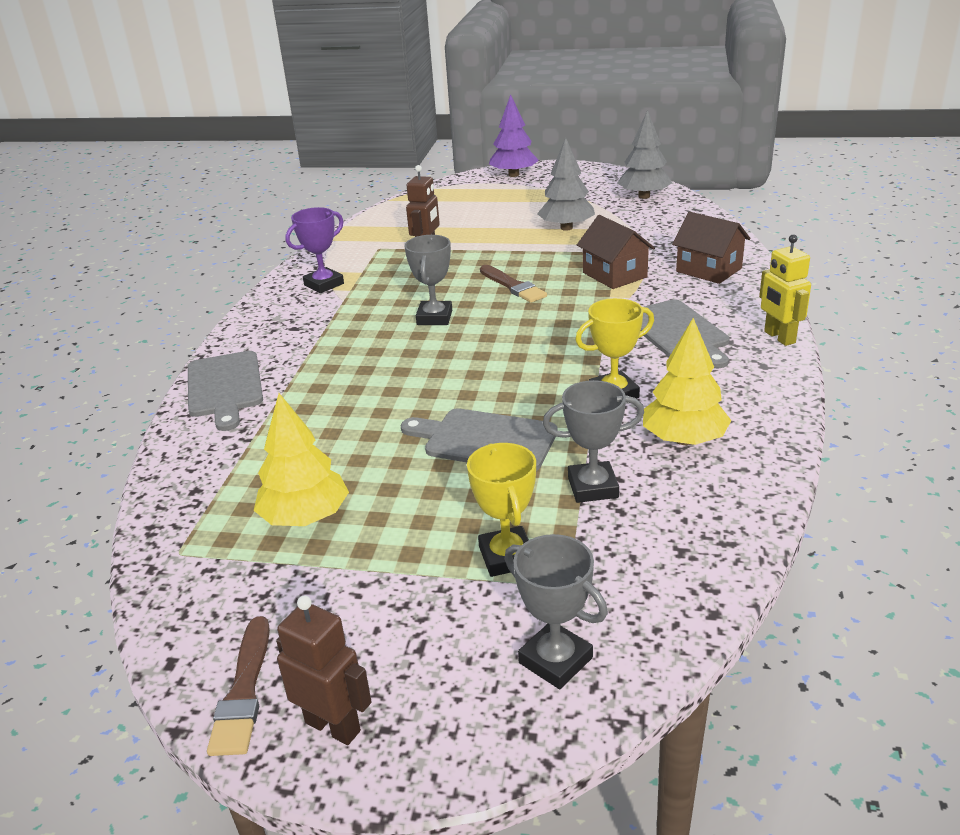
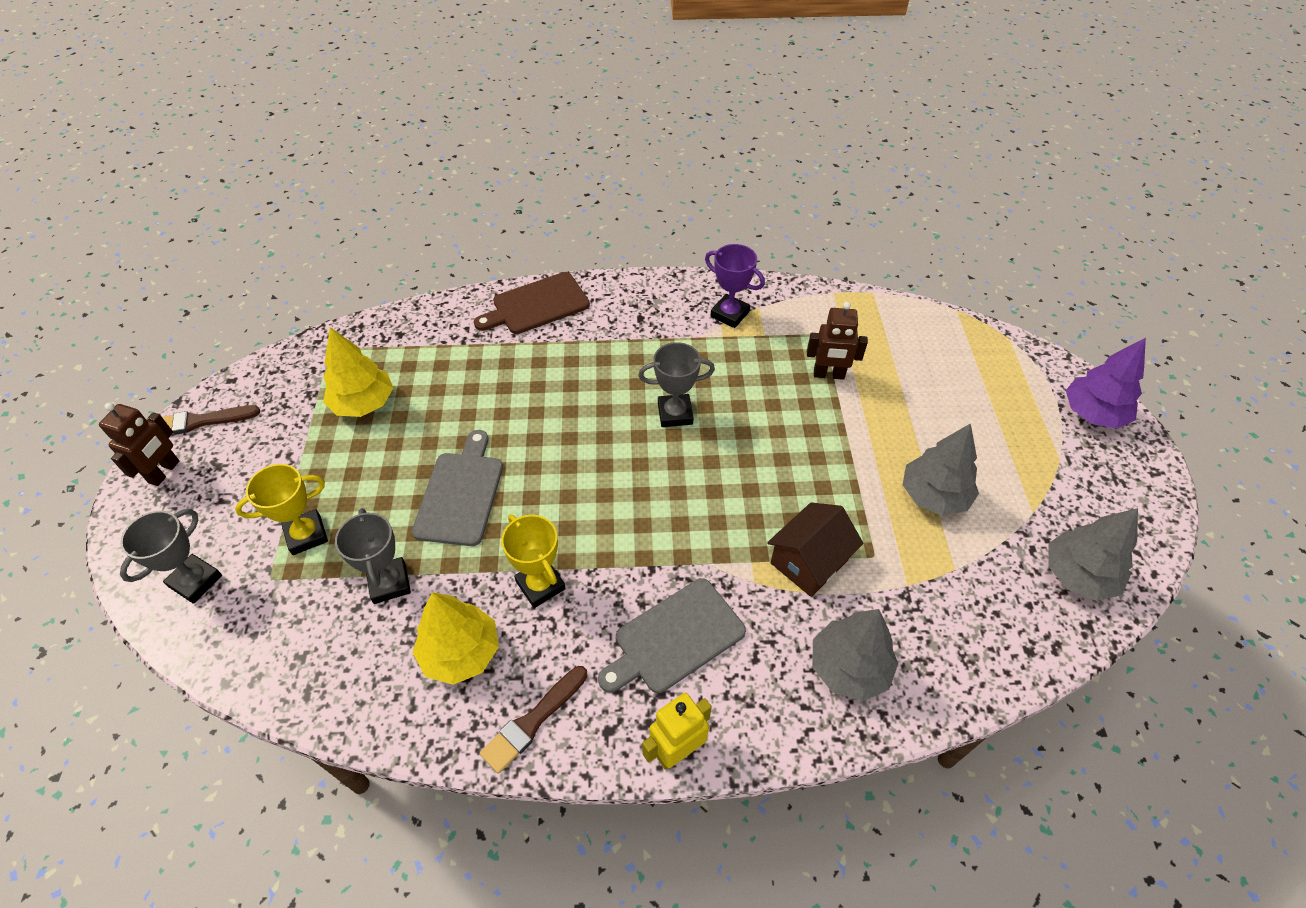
camera: 75 degrees right, 20 degrees up
(225, 387) = (537, 305): grey cutting board -> brown cutting board
(513, 286) = (758, 466): brown brush -> brown brush (533, 721)
(709, 270) = (849, 667): brown house -> grey tree

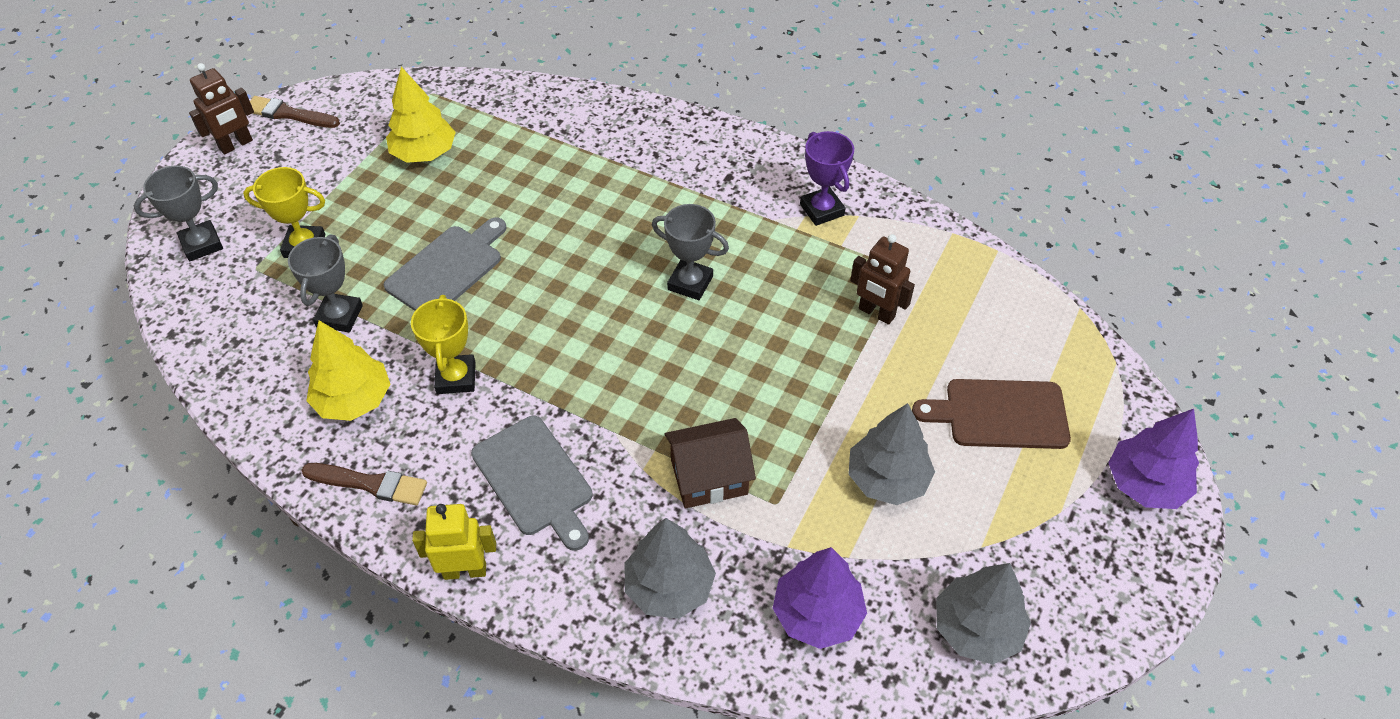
camera: 30 degrees right, 0 degrees up
(533, 721) = (370, 484): brown brush -> brown brush turned 150 degrees counterclockwise
(537, 305) = (639, 124): brown cutting board -> brown cutting board (1000, 414)
(675, 638) = (535, 479): grey cutting board -> grey cutting board turned 120 degrees counterclockwise
(969, 626) = (817, 614): none -> purple tree

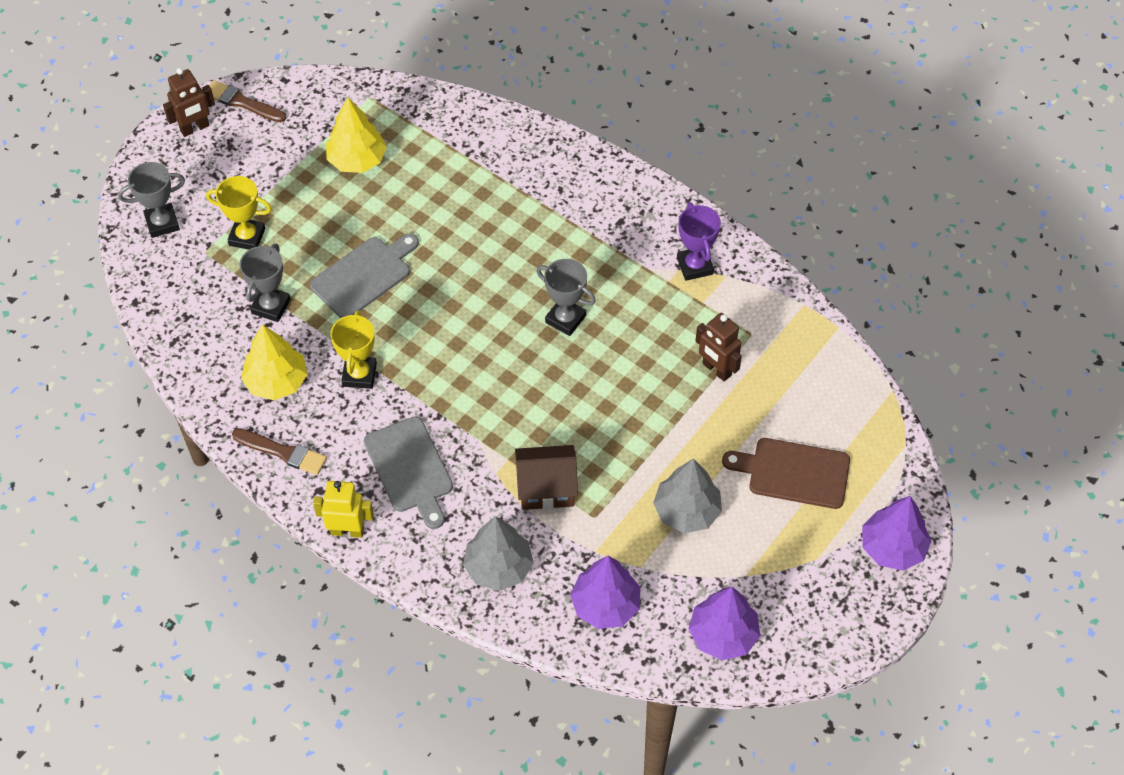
camera: 10 degrees right, 5 degrees up
(976, 628) = (723, 635): grey tree -> purple tree

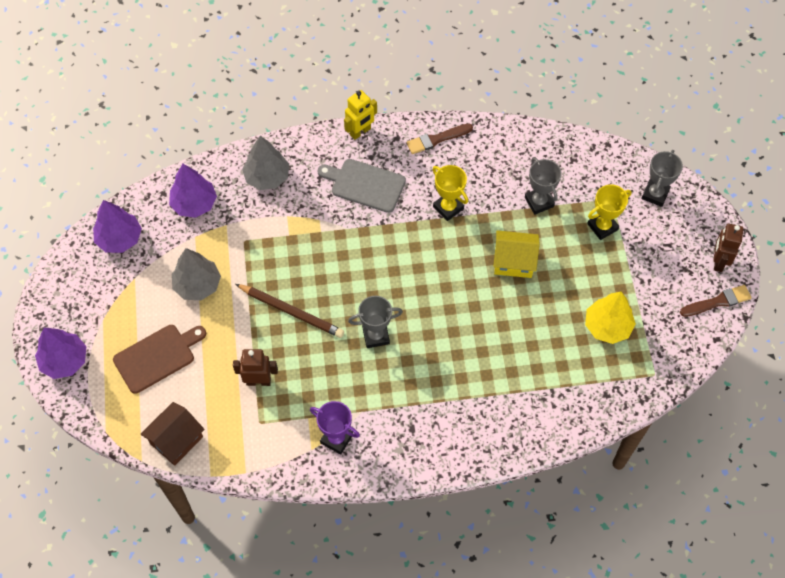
camera: 135 degrees right, 5 degrees up
(276, 381) = (484, 168): yellow tree -> none
(364, 276) = (514, 261): grey cutting board -> yellow house
(546, 488) = (285, 234): brown house -> brown house (176, 440)
(620, 406) = (291, 312): none -> brown pencil

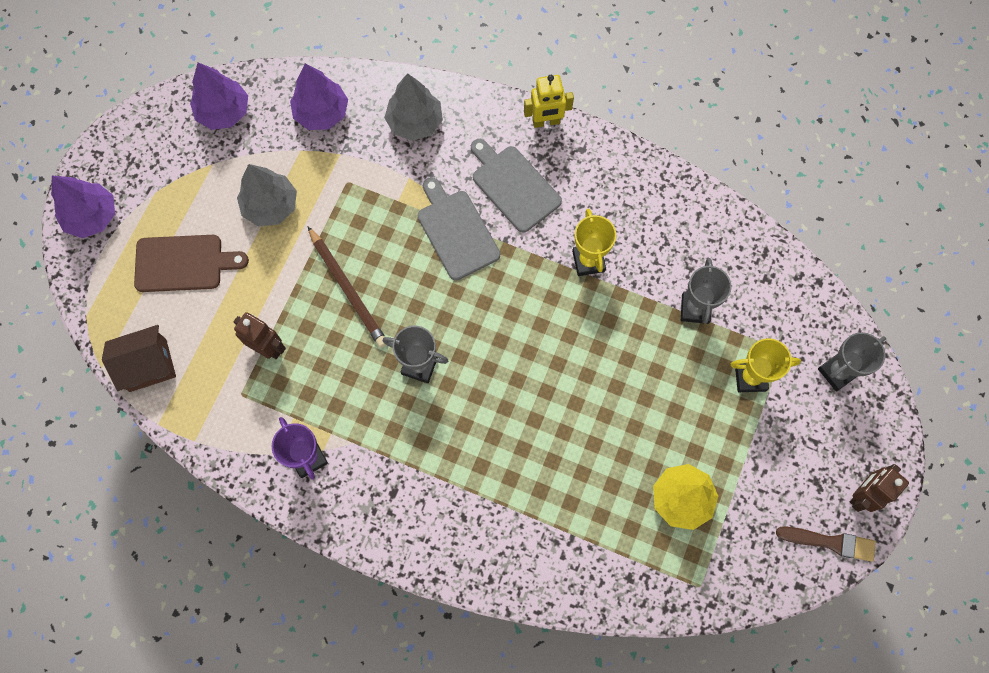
camera: 30 degrees right, 10 degrees up
(344, 234) = (456, 231): none -> grey cutting board
(437, 139) = (625, 174): brown brush -> none
(514, 261) = (622, 363): yellow house -> none

